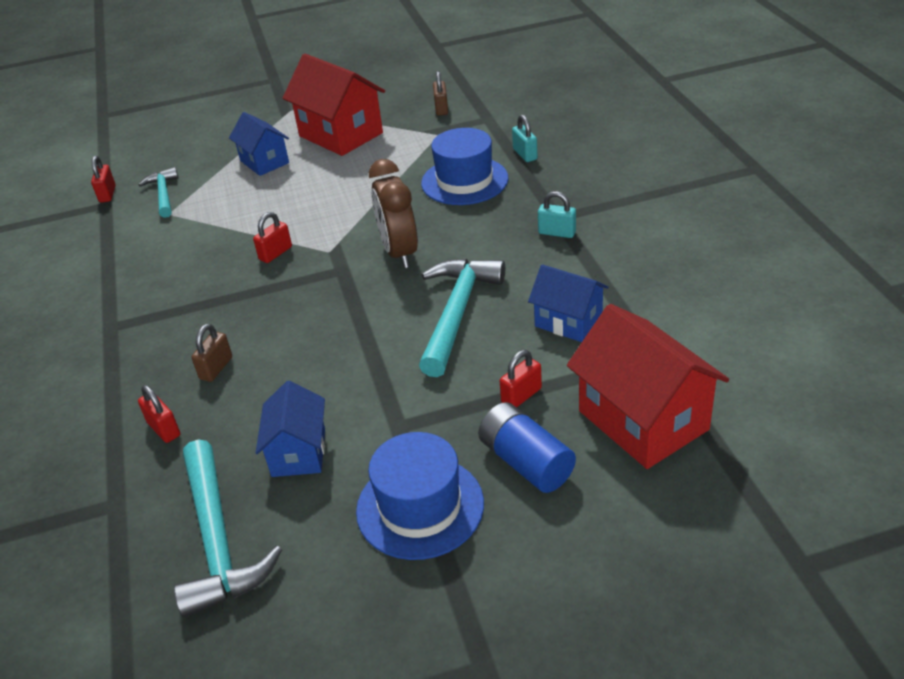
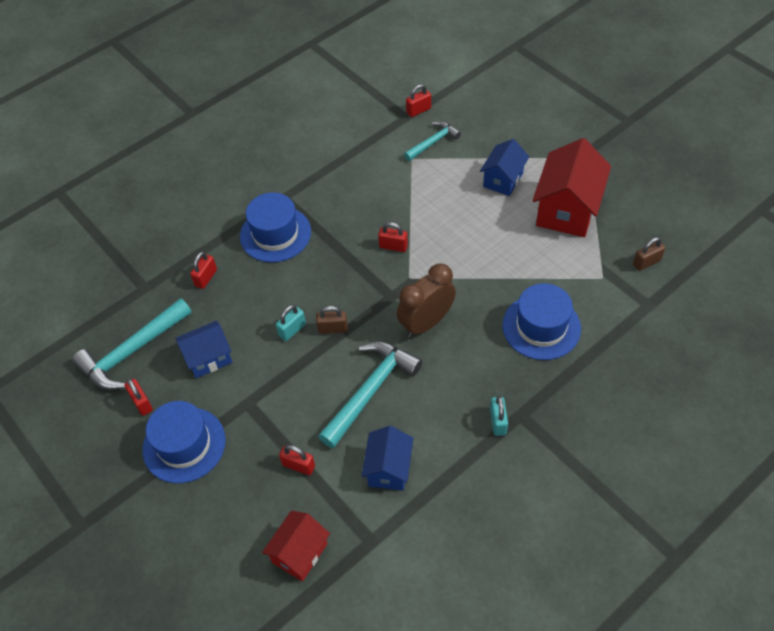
camera: 65 degrees right, 15 degrees up
(160, 346) = (275, 234): none -> blue hat
(216, 368) = (265, 275): brown padlock -> brown padlock (333, 328)
(317, 545) = (142, 403): none -> red padlock
(457, 313) = (370, 391): turquoise hammer -> turquoise hammer turned 45 degrees counterclockwise
(525, 154) = (604, 356): turquoise padlock -> turquoise padlock (292, 330)
(526, 462) = (238, 491): blue battery -> none
(643, 420) = (300, 553): red house -> red house, size x0.60

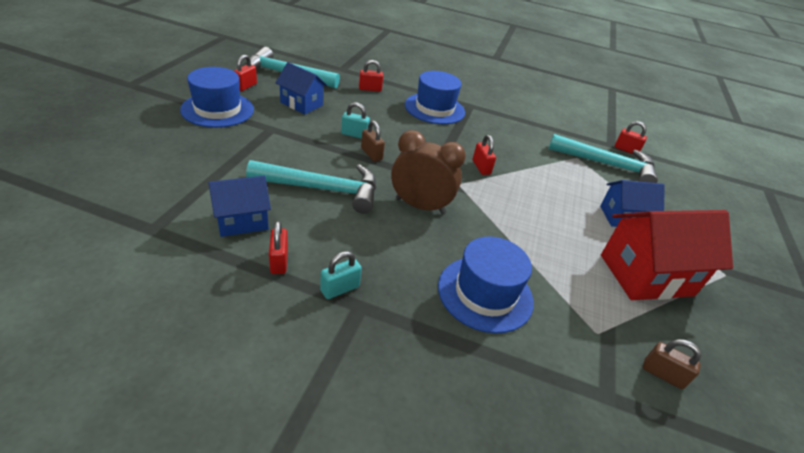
camera: 50 degrees right, 15 degrees down
(298, 466) = (222, 167): red padlock -> red padlock (279, 261)
(300, 553) = (128, 188): red house -> none
(433, 142) = (607, 165): turquoise hammer -> turquoise hammer, size x1.71

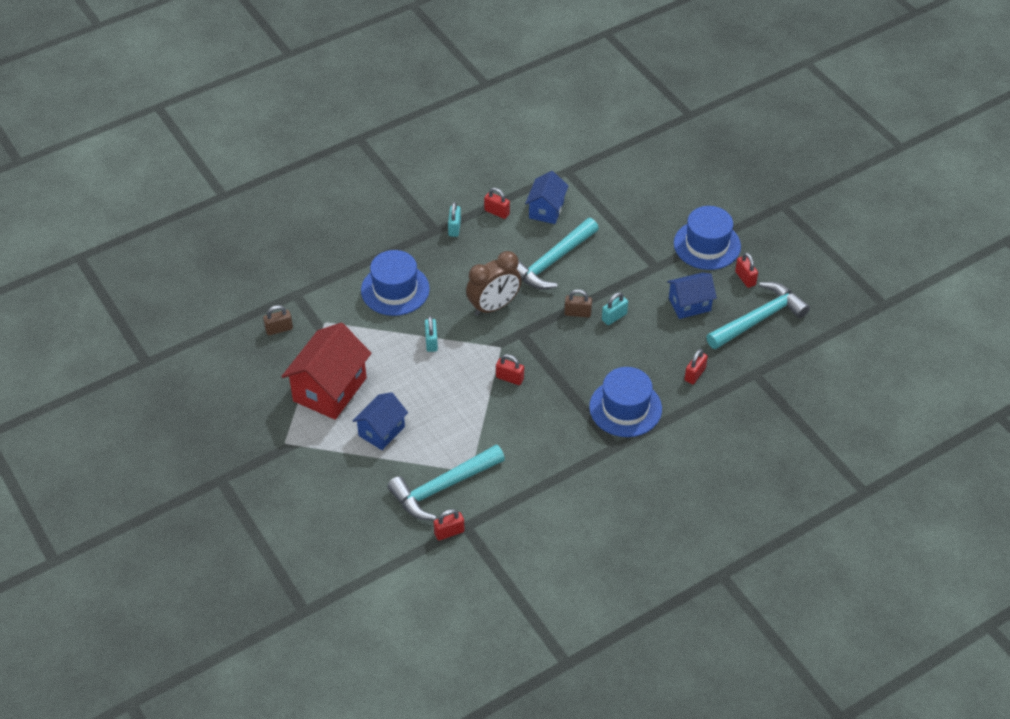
camera: 135 degrees right, 10 degrees up
(508, 229) = (431, 342): none -> turquoise padlock

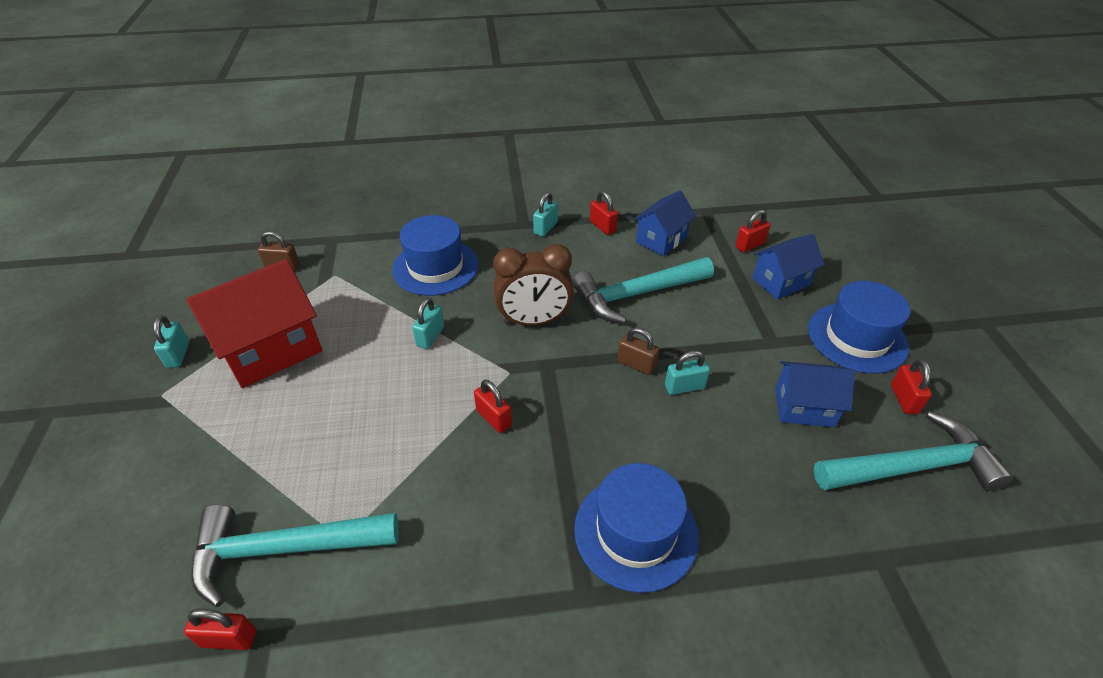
camera: 25 degrees right, 5 degrees down
(268, 415) = (178, 354): none -> turquoise padlock
(381, 431) = (280, 426): blue house -> blue house (780, 282)
(695, 374) = (774, 519): red padlock -> red padlock (749, 245)

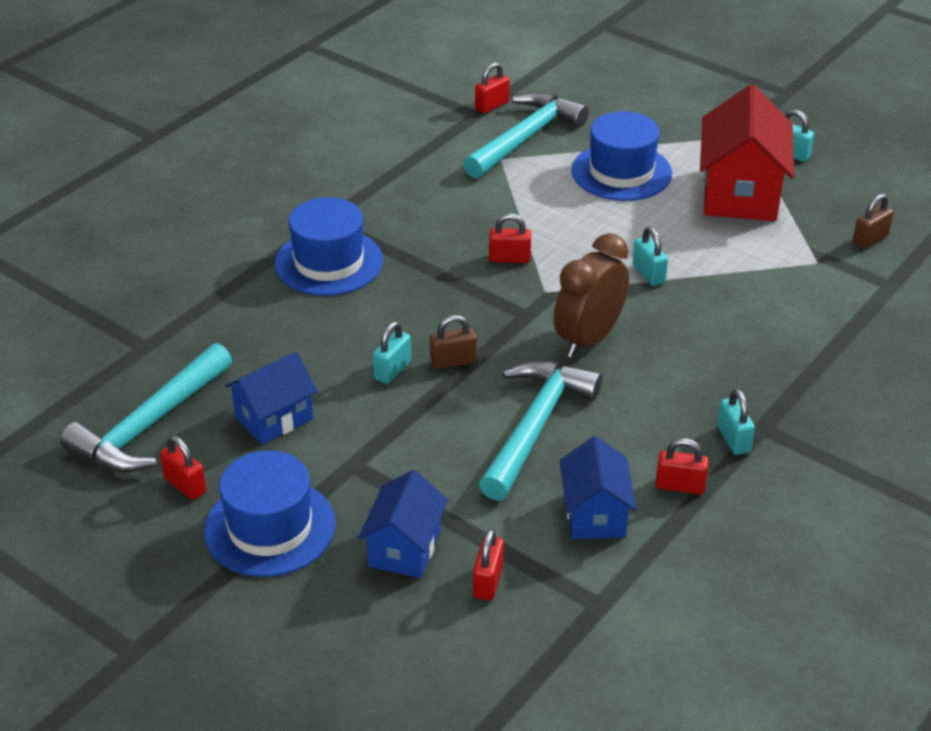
camera: 135 degrees right, 5 degrees down
(435, 267) = (753, 325): blue hat -> blue hat (621, 172)

